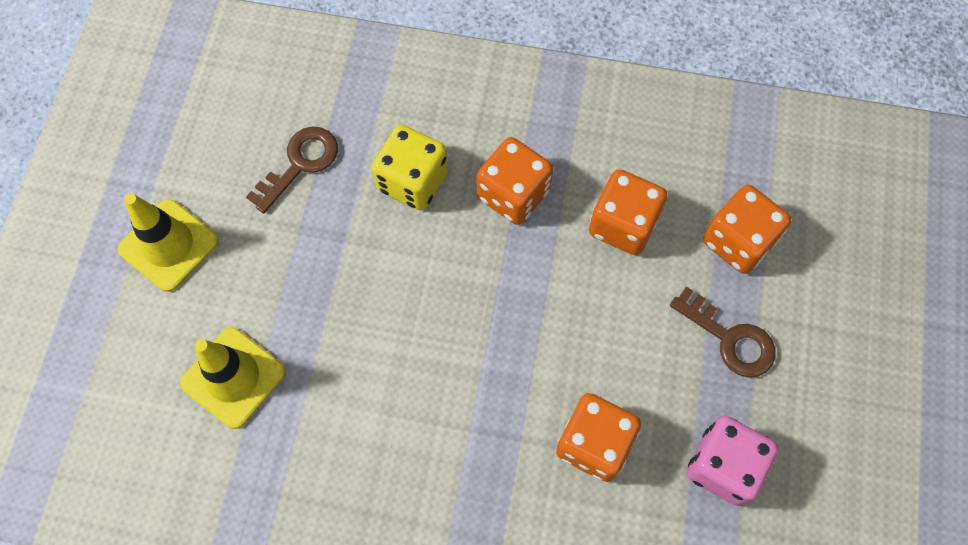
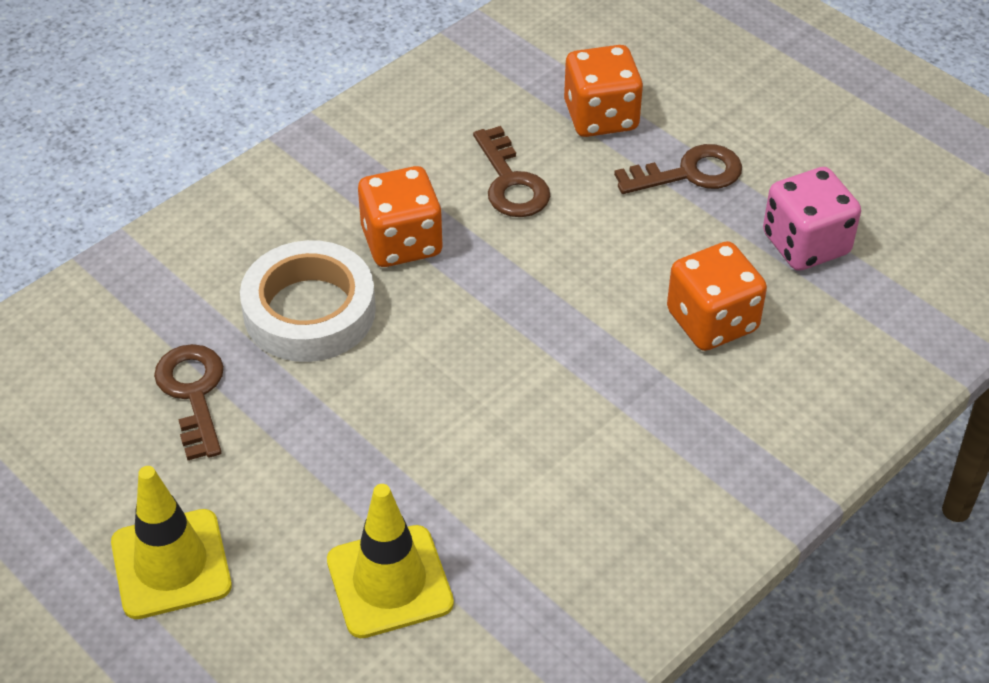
camera: 55 degrees left, 20 degrees down
(412, 181) = (309, 311): yellow dice -> white tape
(623, 225) = (511, 182): orange dice -> brown key

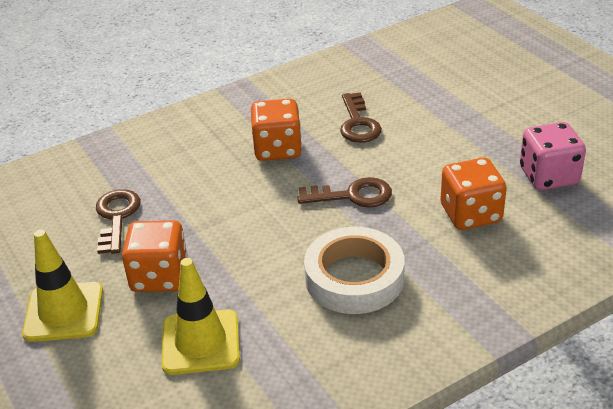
camera: 15 degrees right, 10 degrees down
(309, 311) = (206, 180): white tape -> white tape (354, 278)
(601, 117) = (428, 94): orange dice -> orange dice (159, 276)
(689, 173) = (478, 129): brown key -> brown key (353, 195)

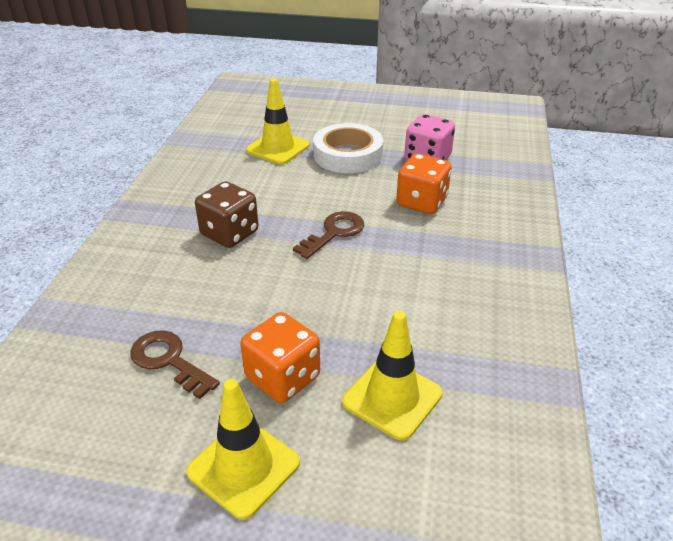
camera: 50 degrees left, 0 degrees up
(277, 149) = (229, 233): orange dice -> brown dice
(354, 278) = (419, 281): white tape -> white tape (348, 155)
(358, 123) = (263, 187): brown key -> none
(424, 93) = (278, 148): none -> yellow traffic cone

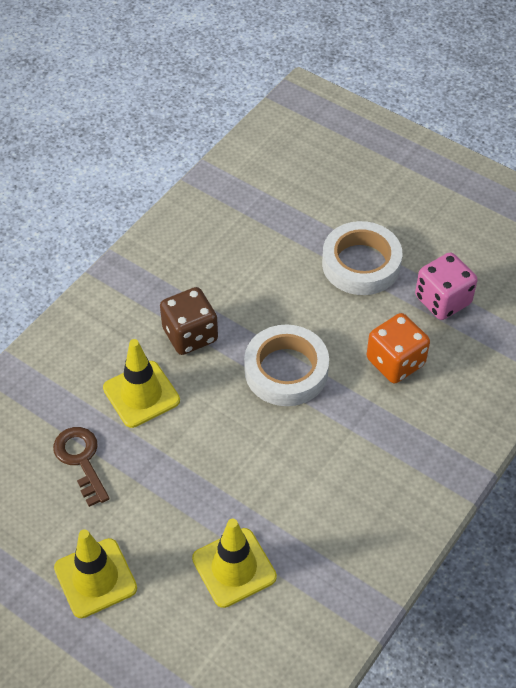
camera: 25 degrees right, 15 degrees up
(278, 148) = (293, 227): yellow traffic cone -> yellow traffic cone (141, 394)
(283, 377) = (160, 513): orange dice -> none
(334, 233) = (286, 370): brown key -> white tape

